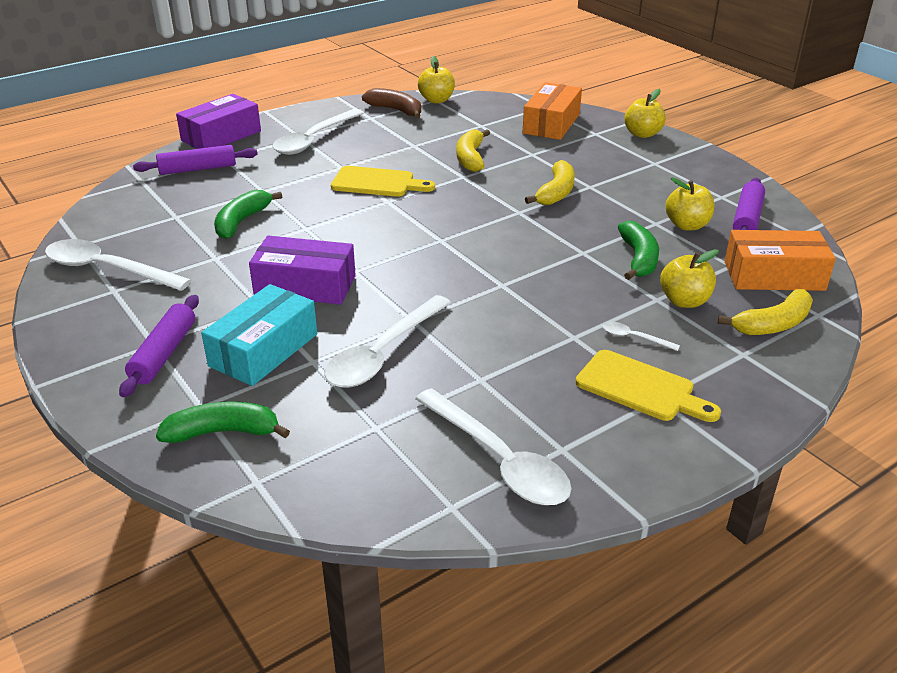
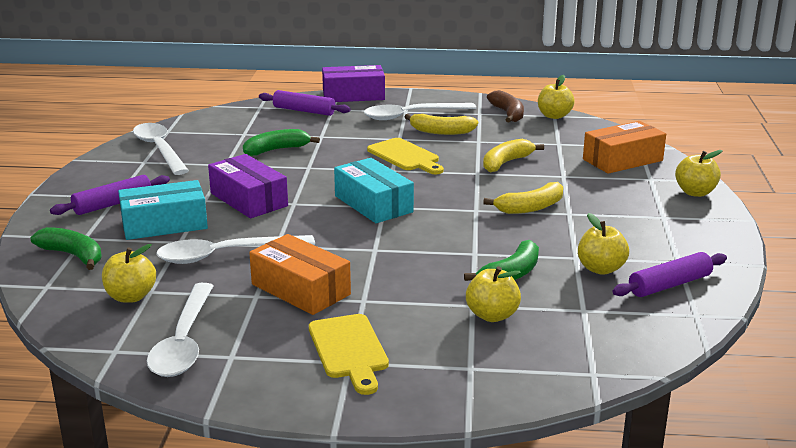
camera: 40 degrees right, 10 degrees down
(367, 443) = (131, 297): none -> yellow apple
(428, 241) = (373, 204): none -> turquoise box
(634, 338) = (405, 320): white spoon -> none
(773, 324) = (536, 362): yellow banana -> yellow banana (441, 131)
(774, 276) = (608, 332): orange box -> orange box (300, 289)

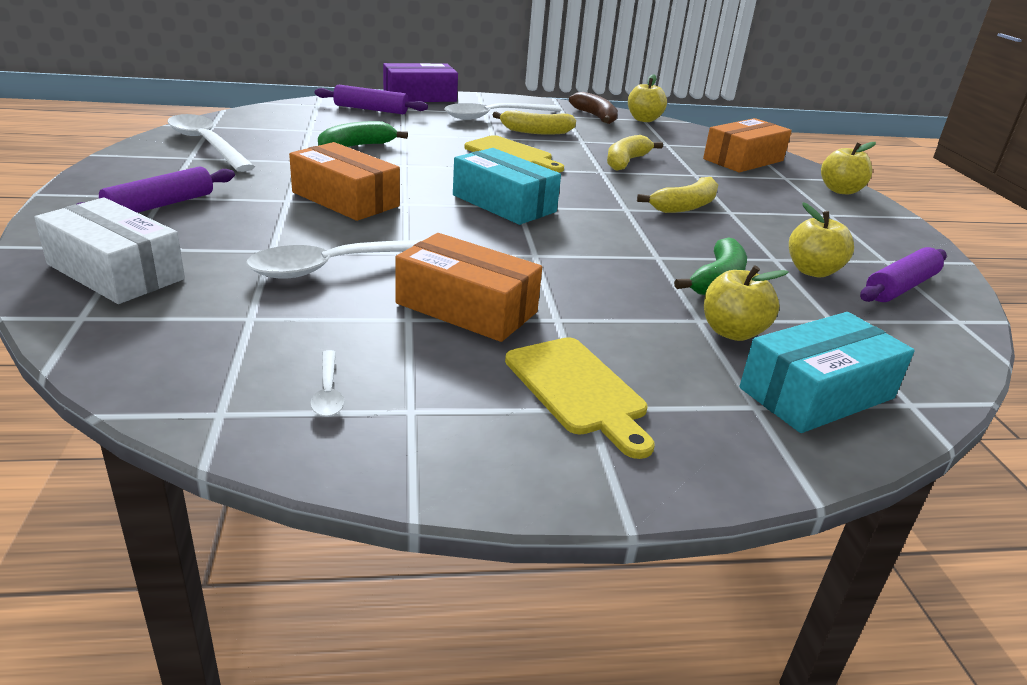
camera: 15 degrees left, 5 degrees up
(73, 255) = (116, 271): green banana -> white box
(131, 297) = (222, 327): yellow apple -> none
(164, 224) = (242, 229): turquoise box -> turquoise box (817, 393)
(184, 342) = (328, 392): white spoon -> white spoon, size x0.43
(248, 199) = (345, 199): purple box -> orange box

